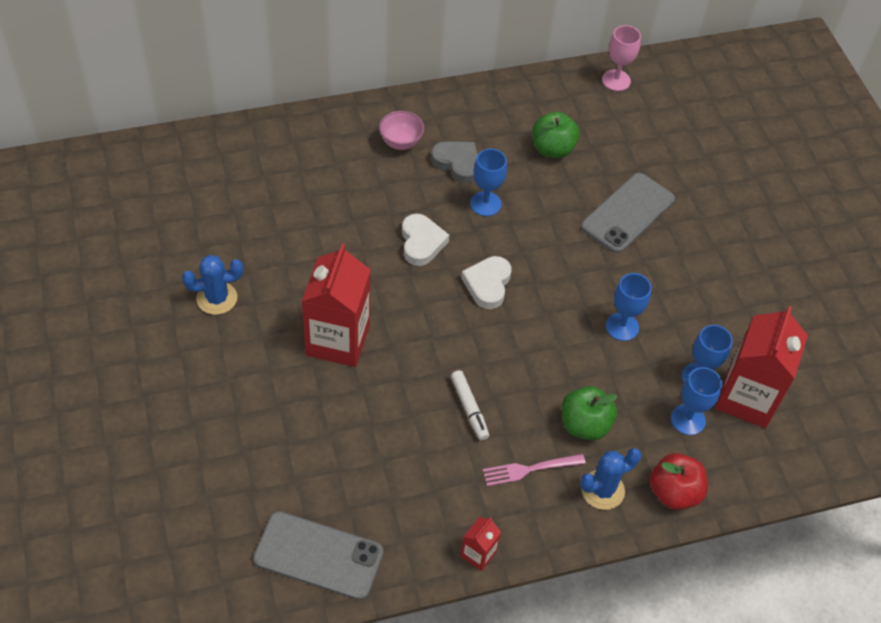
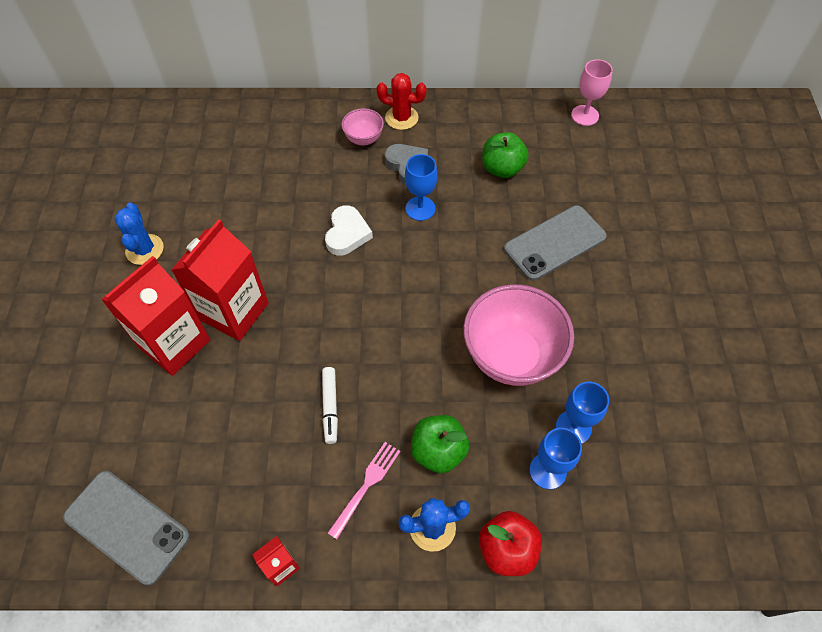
camera: 20 degrees right, 5 degrees up
(217, 298) = (144, 249): blue cactus -> blue cactus turned 75 degrees clockwise
(432, 114) = (401, 118): none -> red cactus
(487, 284) = (394, 286): white heart -> none
(530, 469) = (366, 486): pink fork -> pink fork turned 120 degrees clockwise
(622, 327) = (511, 356): blue goblet -> pink bowl
(747, 398) = (619, 461): red carton -> red carton (174, 343)

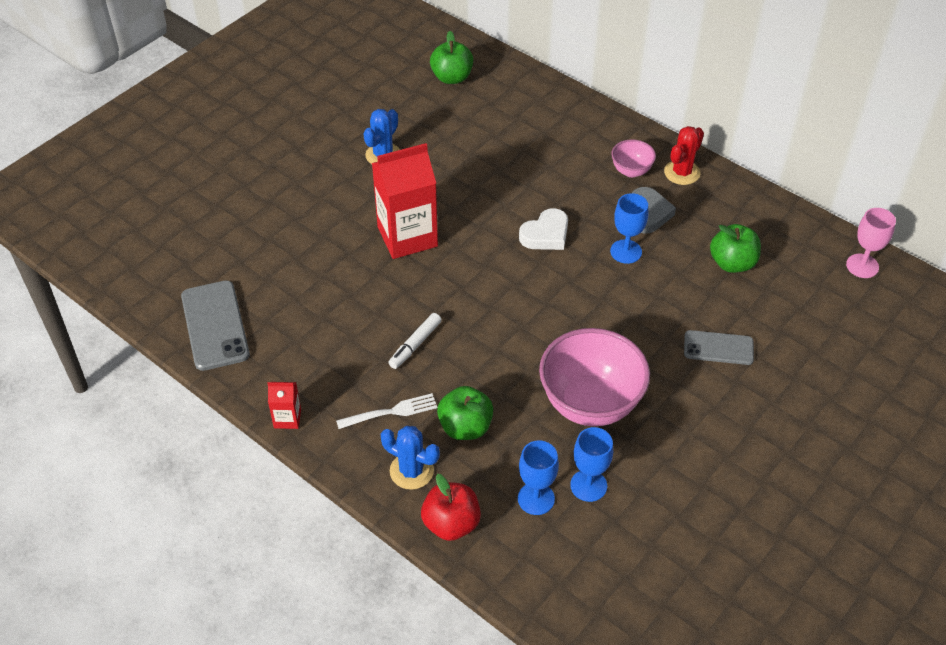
camera: 40 degrees right, 10 degrees down
(145, 143) = (452, 77): none -> green apple
(174, 343) = (346, 232): red carton -> none
(366, 486) = (391, 412): pink fork -> white fork
(401, 118) = (682, 172): red cactus -> red cactus turned 75 degrees clockwise
(554, 243) = (718, 348): grey phone -> grey phone, size x0.64

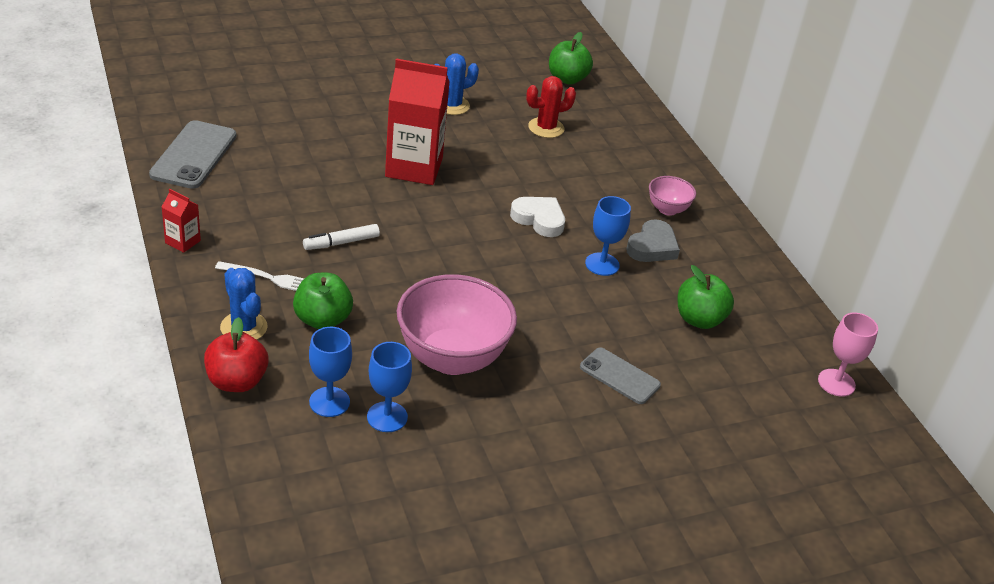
camera: 25 degrees right, 10 degrees down
(546, 234) = (539, 219): white heart -> white heart turned 135 degrees counterclockwise
(682, 172) = (717, 231): red cactus -> red cactus (546, 128)

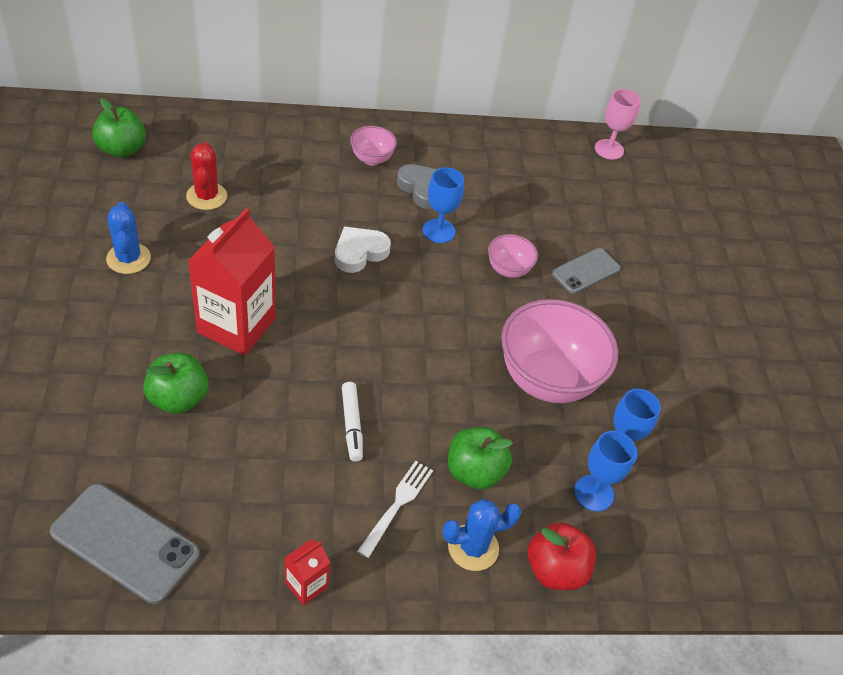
camera: 75 degrees left, 10 degrees up
(582, 317) = (508, 270): none -> pink bowl
(699, 319) = (524, 196): green apple -> green apple (178, 398)

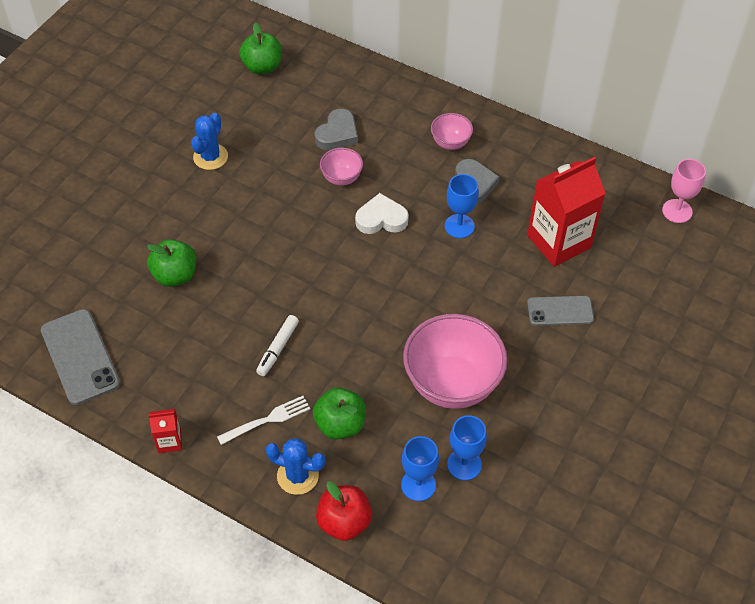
camera: 40 degrees right, 5 degrees up
(206, 196) = (298, 128): red cactus -> none
(236, 325) = (250, 239): red carton -> red carton (559, 241)
(253, 188) = (337, 134): none -> grey heart
(508, 270) = (492, 282): pink bowl -> pink bowl (341, 178)

